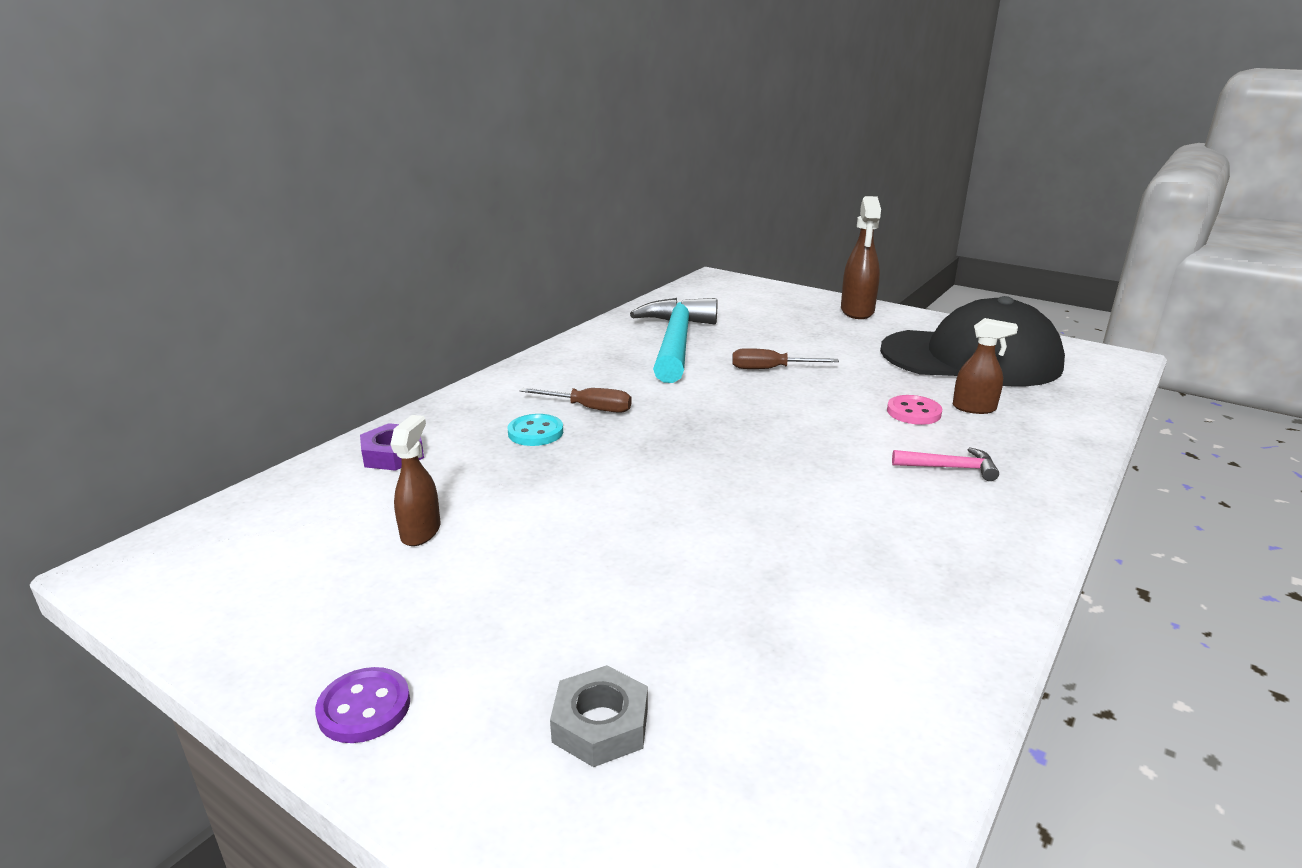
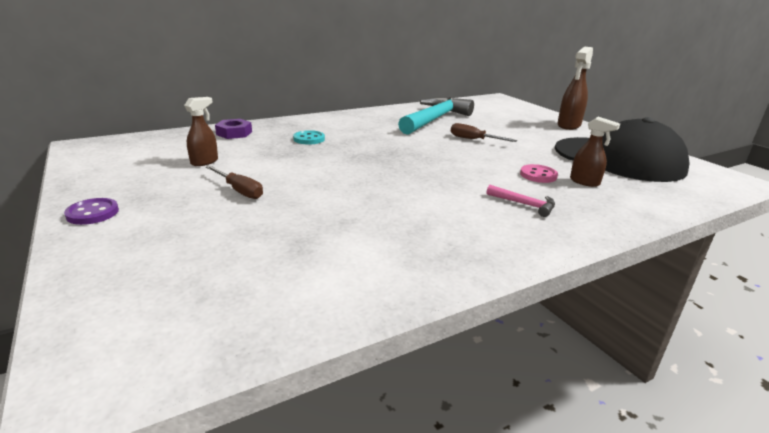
camera: 25 degrees right, 0 degrees up
(589, 408) = (349, 135): brown screwdriver -> brown screwdriver (239, 190)
(600, 725) = (172, 251): grey nut -> none

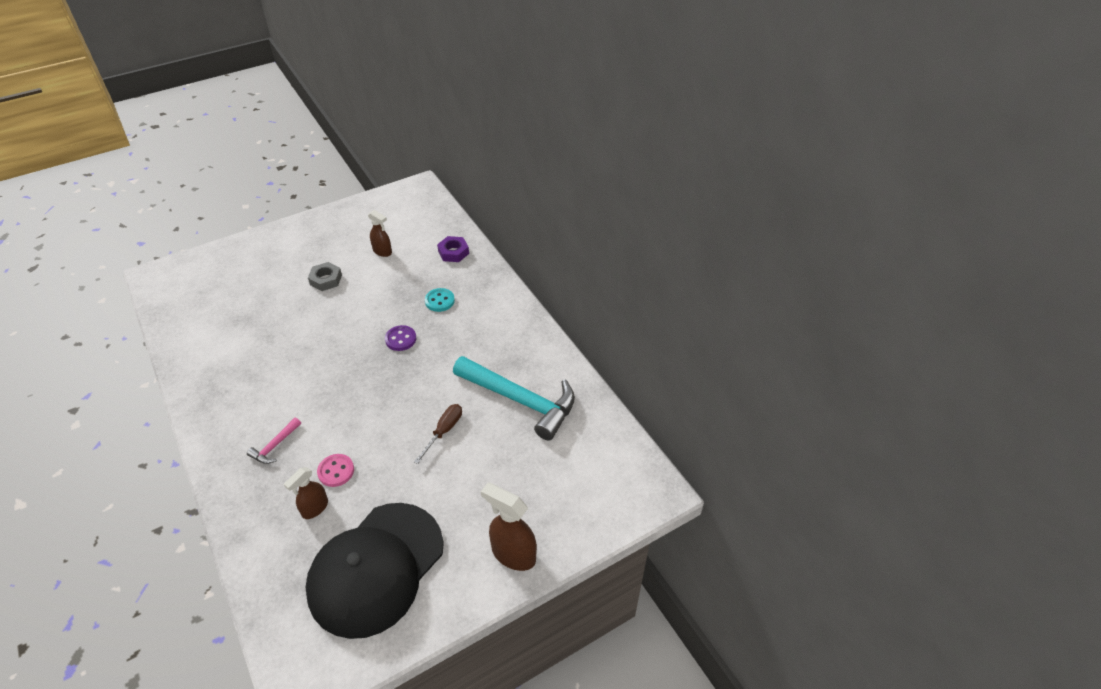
camera: 90 degrees right, 20 degrees up
(92, 213) = (301, 229): purple button -> purple button (400, 339)
(239, 190) = (326, 280): brown screwdriver -> grey nut

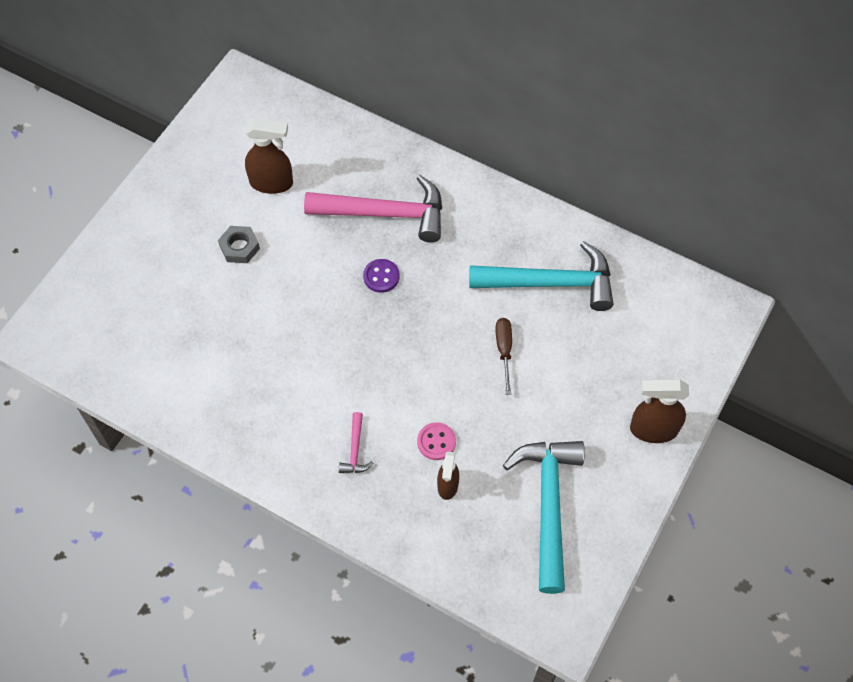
camera: 30 degrees left, 15 degrees up
(376, 568) = (548, 506): black cap -> turquoise hammer
(382, 251) = (272, 183): brown spray bottle -> brown spray bottle, size x1.57
(439, 301) = (385, 213): turquoise button -> pink hammer
(453, 252) = (351, 147): purple nut -> none

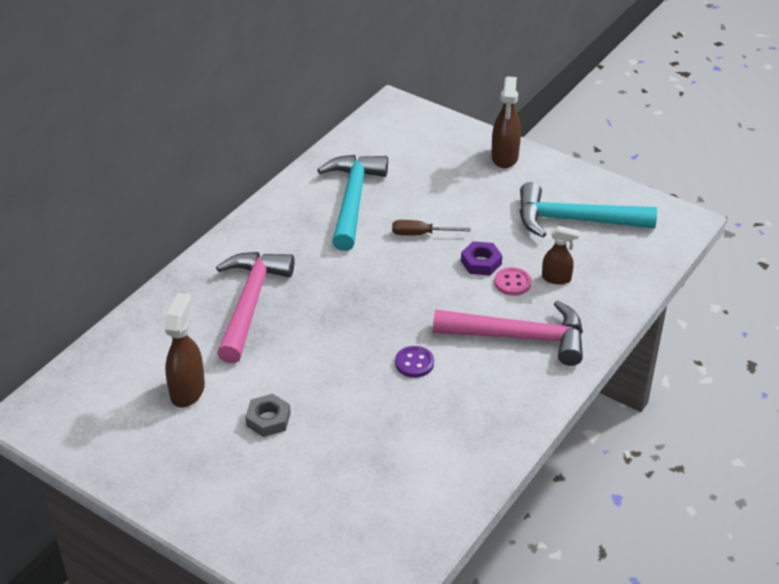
camera: 85 degrees left, 20 degrees down
(355, 449) = (519, 337): pink hammer -> pink hammer, size x2.36
(381, 276) = (326, 310): purple button -> purple button (414, 363)
(465, 410) = (481, 262): none -> purple nut

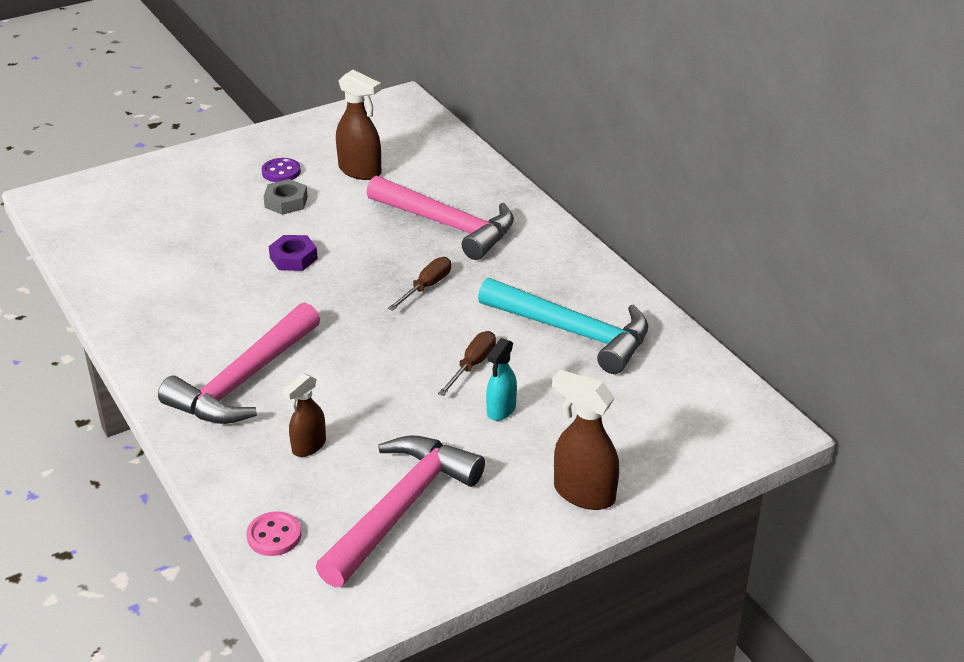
camera: 115 degrees right, 5 degrees down
(344, 286) = (426, 287): none -> brown screwdriver
(414, 363) = (275, 299): purple button -> purple button (281, 172)
(457, 208) = (501, 410): none -> turquoise spray bottle
(481, 262) = (386, 395): purple nut -> purple nut (293, 258)
(512, 283) = (331, 407): pink button -> pink button (274, 536)
(575, 220) = (401, 508): turquoise hammer -> pink hammer

